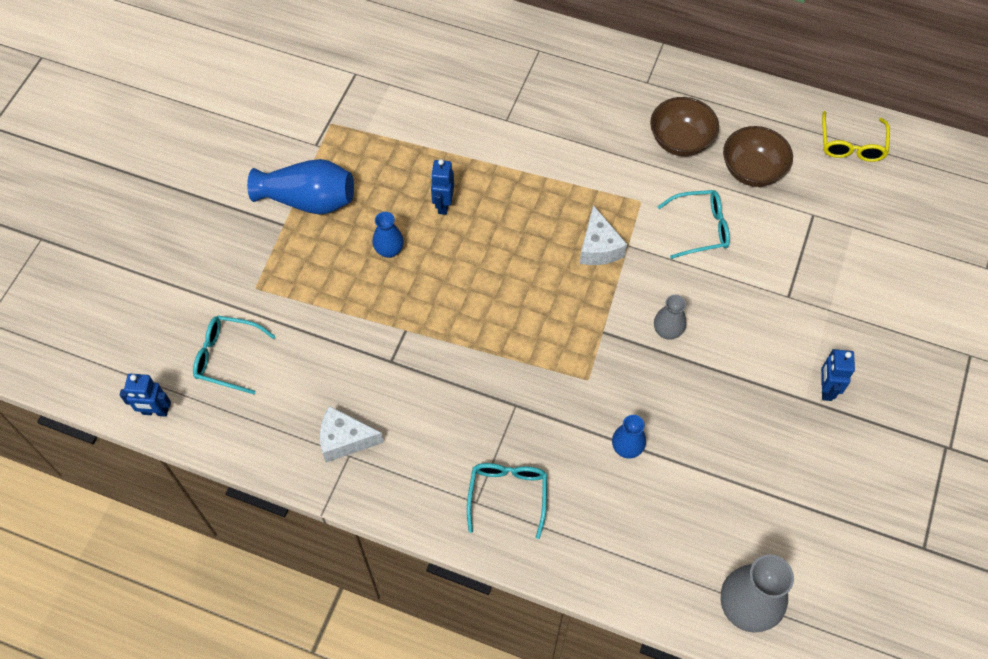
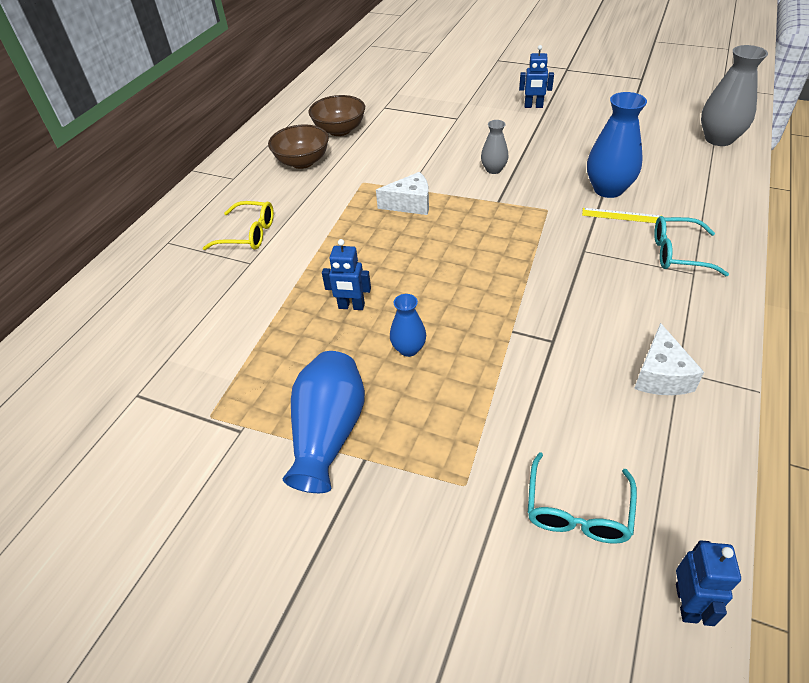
camera: 85 degrees left, 15 degrees down
(575, 453) = (621, 216): none -> yellow ruler
(627, 448) = (608, 189): blue vase -> blue vase, size x1.79
(700, 228) = (393, 153): turquoise glasses -> none
(851, 145) = (324, 91): yellow glasses -> yellow glasses (248, 234)

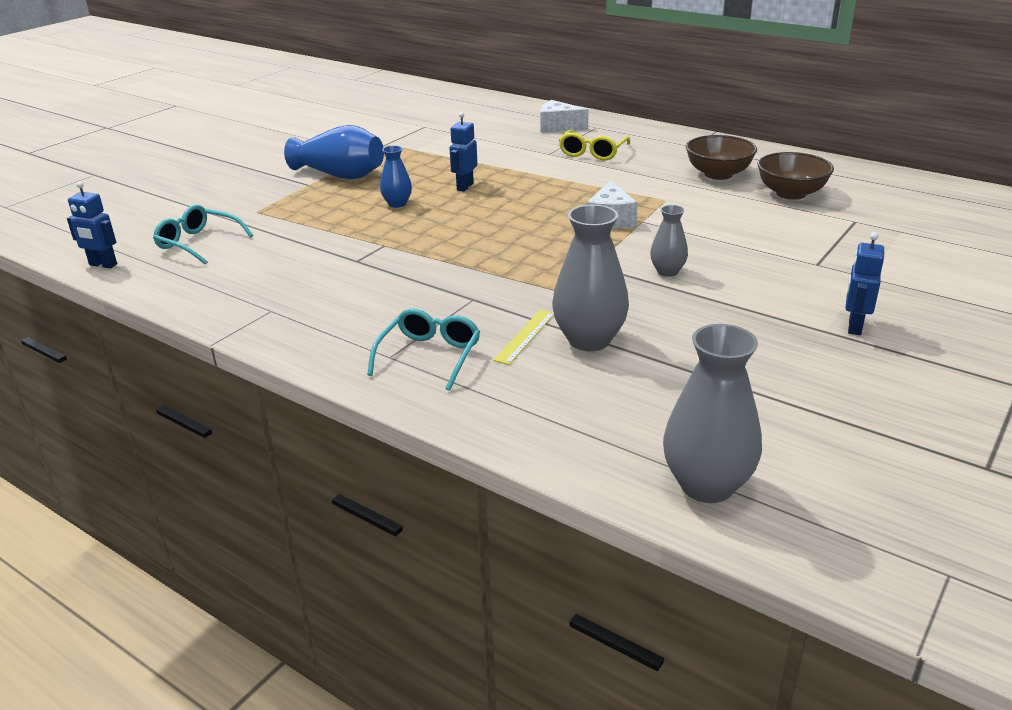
camera: 100 degrees right, 15 degrees down
(608, 189) = (589, 340): blue vase -> grey vase
(661, 375) = (274, 300): white cheese -> white cheese (558, 127)

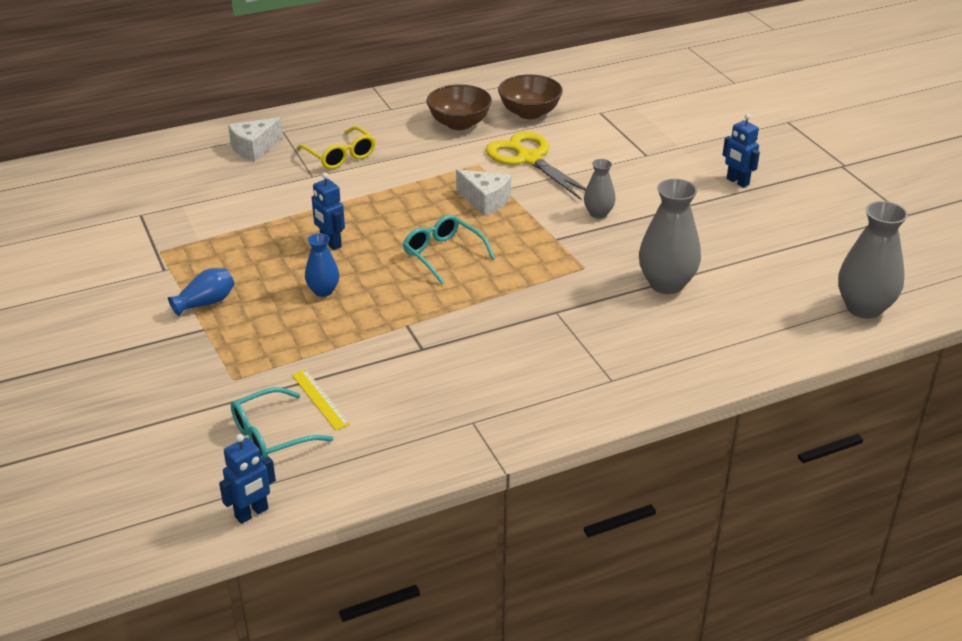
camera: 60 degrees left, 5 degrees up
(340, 175) = (206, 303): blue vase -> blue vase, size x0.56
(429, 356) = (627, 361): turquoise glasses -> turquoise glasses (443, 254)
(525, 336) = (637, 308): yellow ruler -> yellow ruler (320, 399)
(710, 216) = (529, 159): none -> yellow scissors

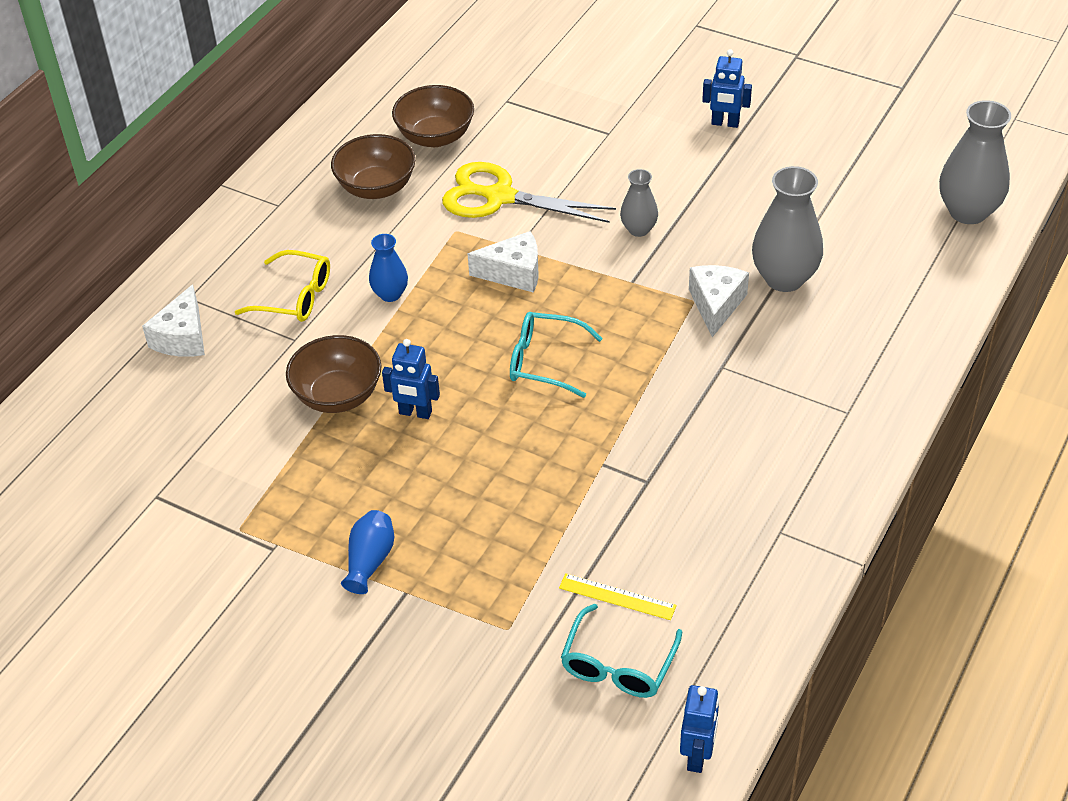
camera: 35 degrees left, 10 degrees up
(299, 214) = (338, 395): none -> brown bowl
(323, 291) = (475, 474): blue vase -> blue vase (390, 294)
(597, 276) = (716, 305): none -> white cheese

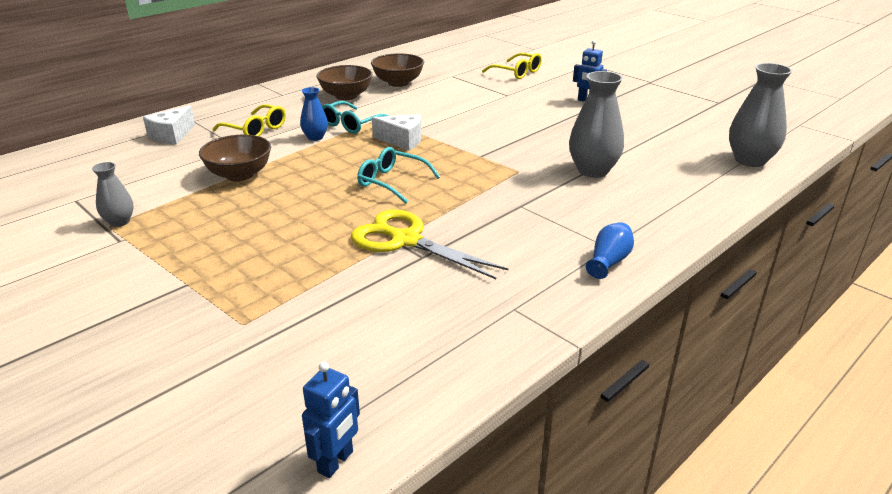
camera: 15 degrees right, 15 degrees down
(370, 561) = (178, 260): blue vase -> blue vase (608, 261)
(415, 413) = (282, 191): blue robot -> none
(499, 197) = (418, 109): yellow scissors -> yellow scissors (406, 240)
(598, 71) = (517, 72): none -> yellow glasses
(617, 596) = (348, 322): yellow ruler -> none
(618, 665) = (314, 370): turquoise glasses -> turquoise glasses (351, 124)
(638, 229) = (500, 134): grey vase -> grey vase (119, 222)
(716, 305) = (534, 175): white cheese -> none

